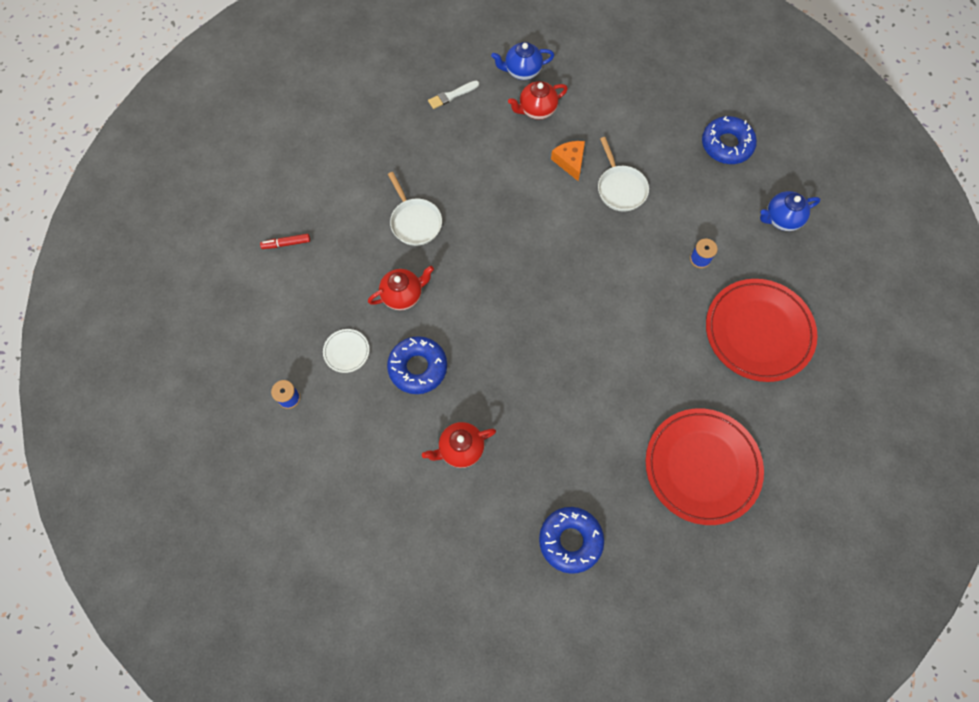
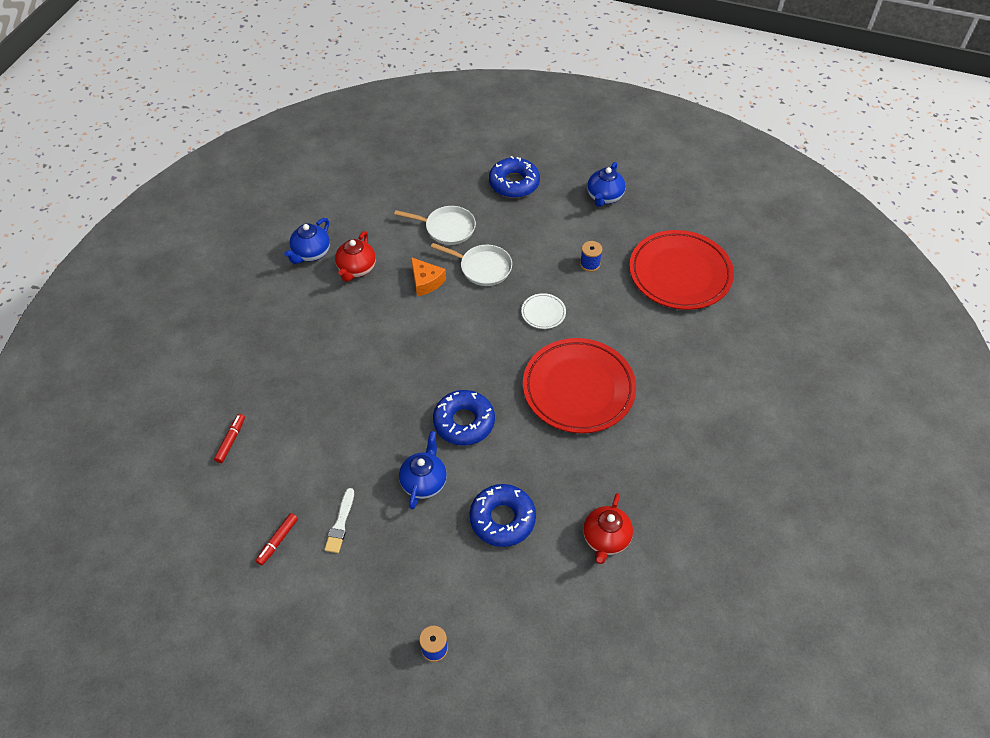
camera: 50 degrees left, 15 degrees down
(332, 155) = (231, 440): none -> red marker
(346, 351) = (434, 566): white plate -> white plate (543, 313)
(403, 295) = (424, 482): red teapot -> blue teapot
(415, 222) = (364, 424): white pan -> white pan (447, 228)
(452, 95) = (277, 314): white brush -> white brush (340, 523)
(570, 162) = (426, 281): orange cheese -> orange cheese turned 150 degrees counterclockwise
(570, 540) = (750, 515): blue donut -> blue donut (464, 422)
(702, 467) = (757, 384): red plate -> red plate (578, 388)

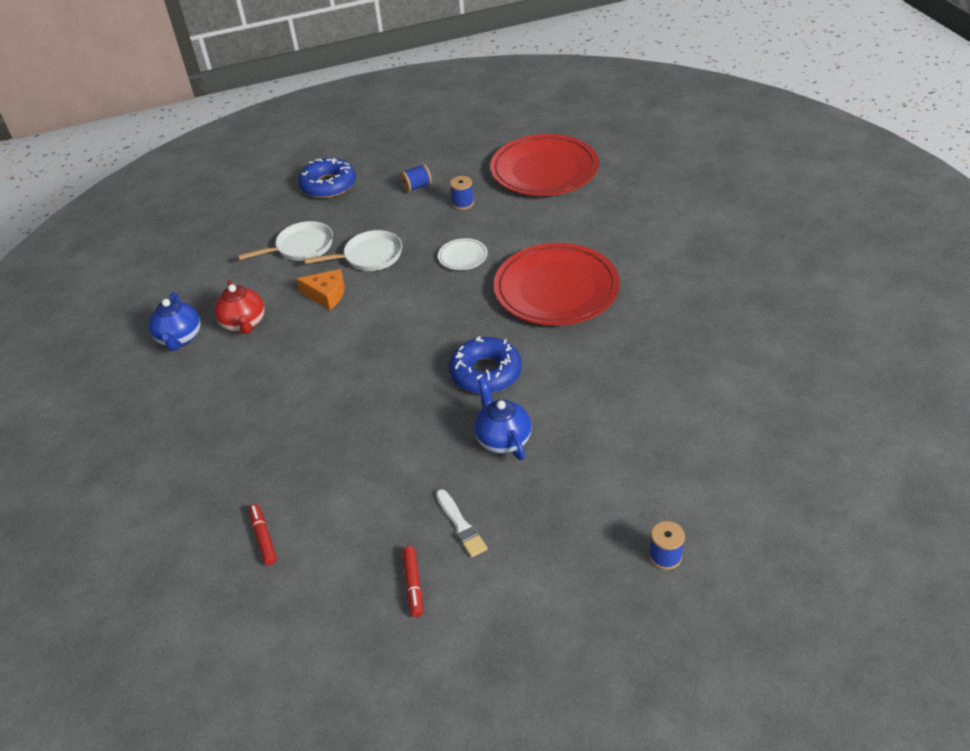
camera: 35 degrees left, 10 degrees down
(502, 519) = (605, 419): blue donut -> none
(572, 226) = (417, 187): none -> blue spool
(604, 197) = (421, 155): blue teapot -> none
(605, 539) = (705, 375): red teapot -> none

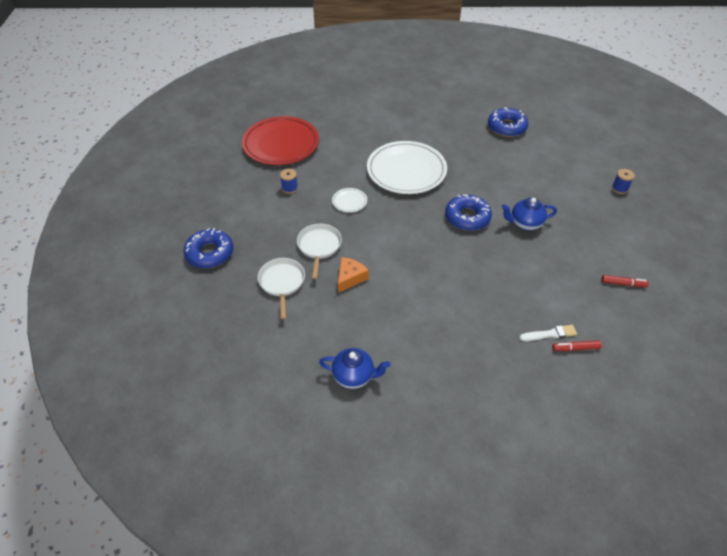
camera: 75 degrees left, 5 degrees up
(244, 324) = (358, 331): red teapot -> none
(417, 187) = (252, 206): blue spool -> none
(460, 525) = (585, 255): white brush -> white brush (549, 334)
(556, 289) = (406, 171): red plate -> white plate
(745, 373) = (506, 127): none -> blue donut

